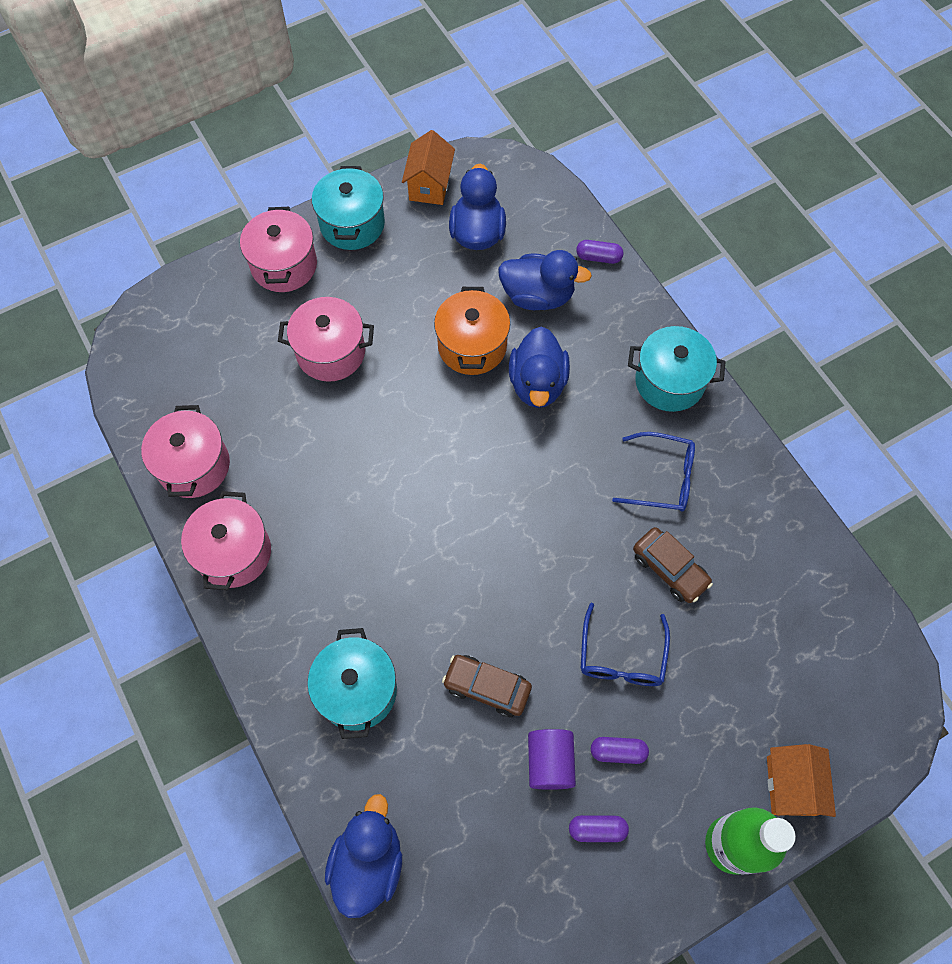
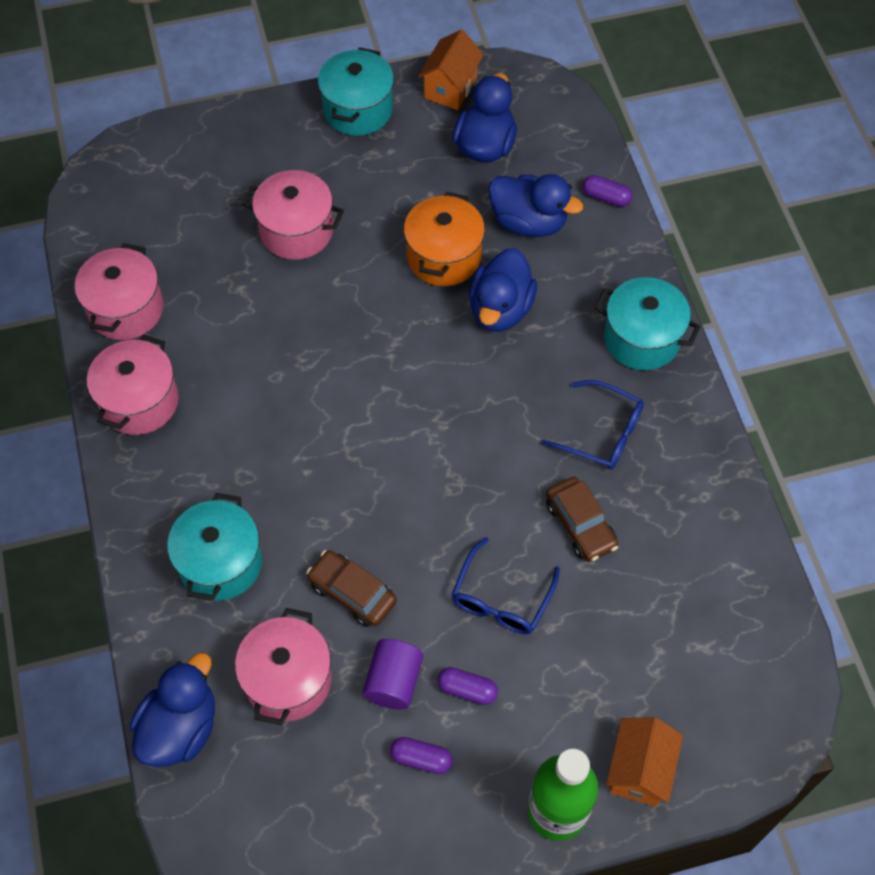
camera: 15 degrees right, 5 degrees down
(284, 265) = (275, 135): pink pot -> pink pot (288, 680)

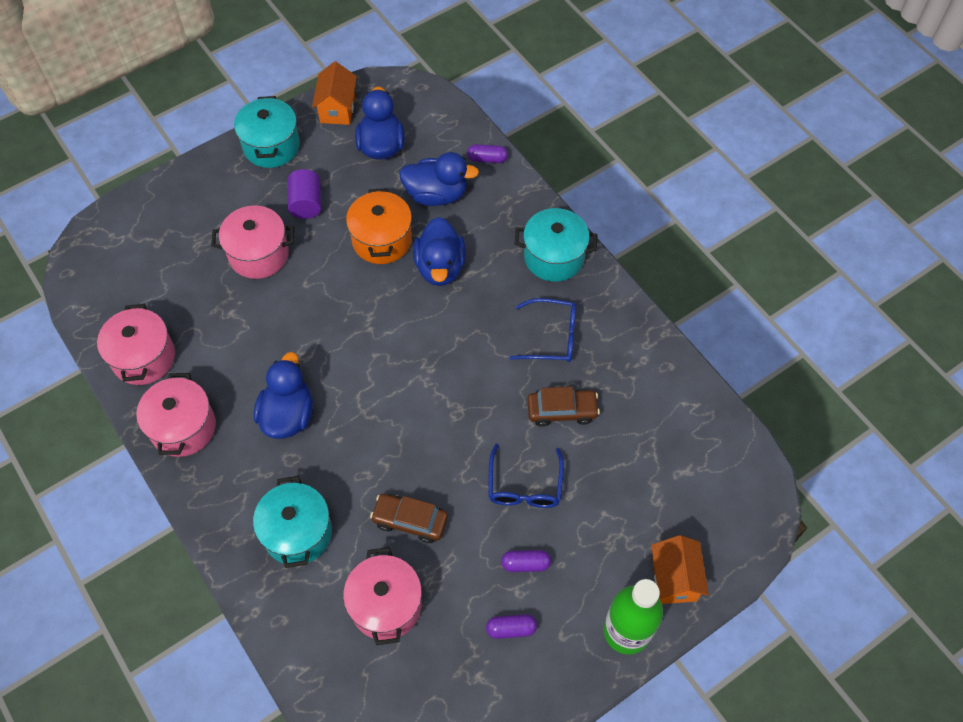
camera: 20 degrees left, 0 degrees up
(180, 728) = (315, 673): blue duck -> blue duck (288, 415)
(393, 681) = (467, 577): purple cylinder -> purple cylinder (306, 203)
(580, 525) = (562, 411): brown car -> brown car turned 45 degrees counterclockwise

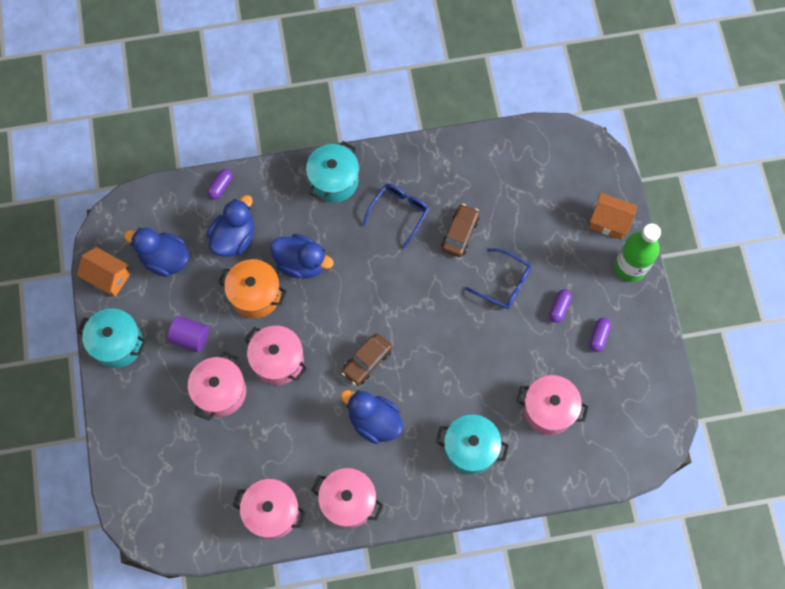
camera: 65 degrees left, 10 degrees up
(317, 292) = (278, 360): none -> pink pot
(410, 521) = (495, 369): brown car -> brown car (367, 361)

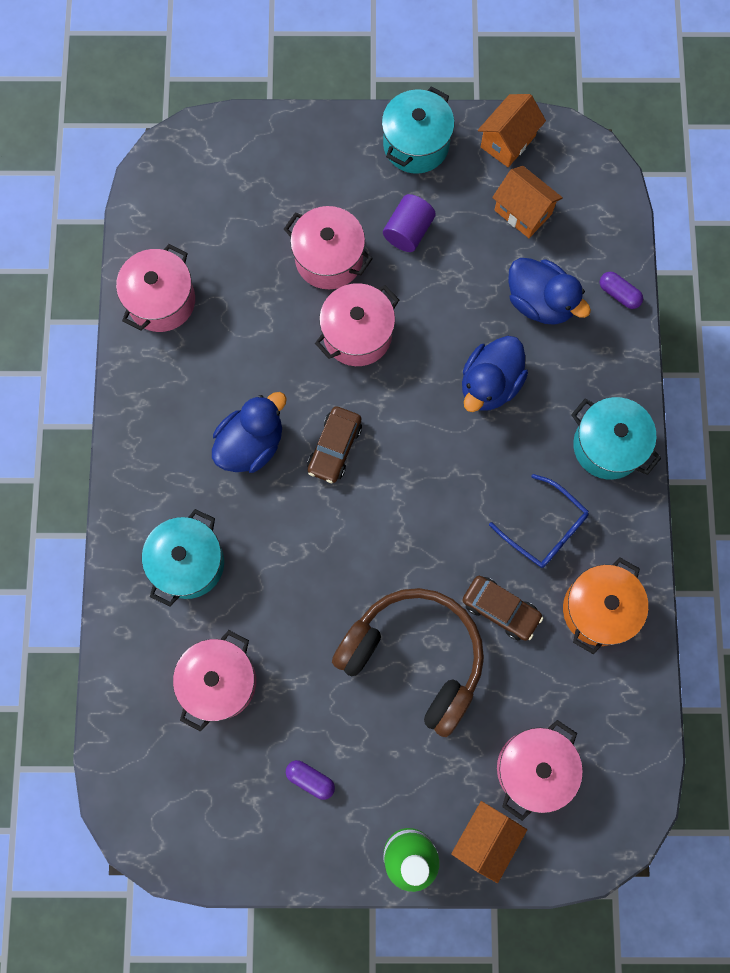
camera: 100 degrees right, 5 degrees up
(165, 259) = (523, 212): blue duck -> orange house
(255, 295) = (454, 318): orange pot -> orange pot (598, 609)
(348, 501) = (154, 394): pink pot -> pink pot (533, 768)
(367, 361) = (334, 448): brown car -> brown car turned 120 degrees counterclockwise
(503, 283) = (415, 657): blue glasses -> brown headphones
(559, 308) = (364, 730): purple capsule -> none

